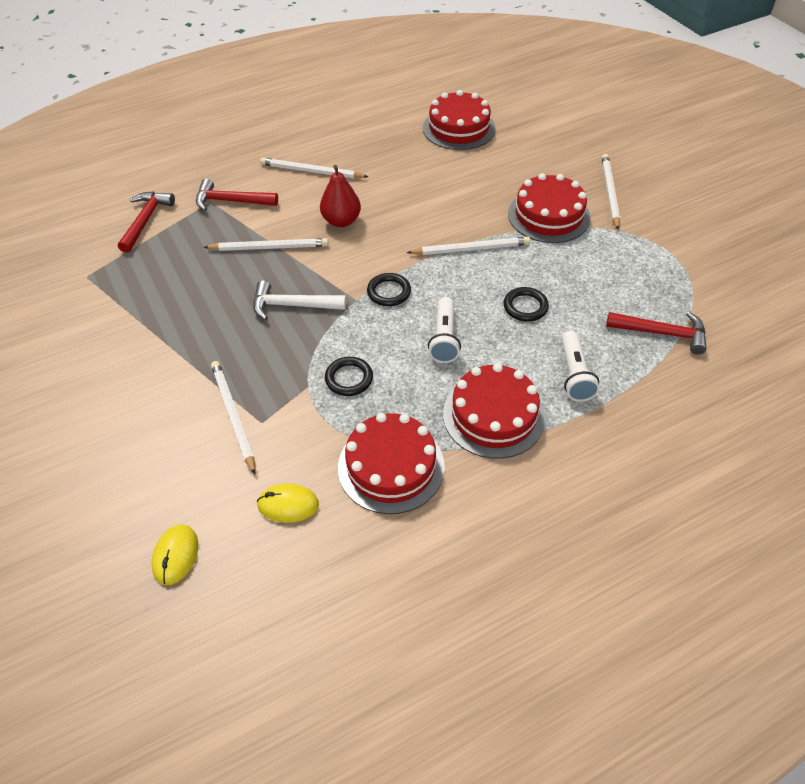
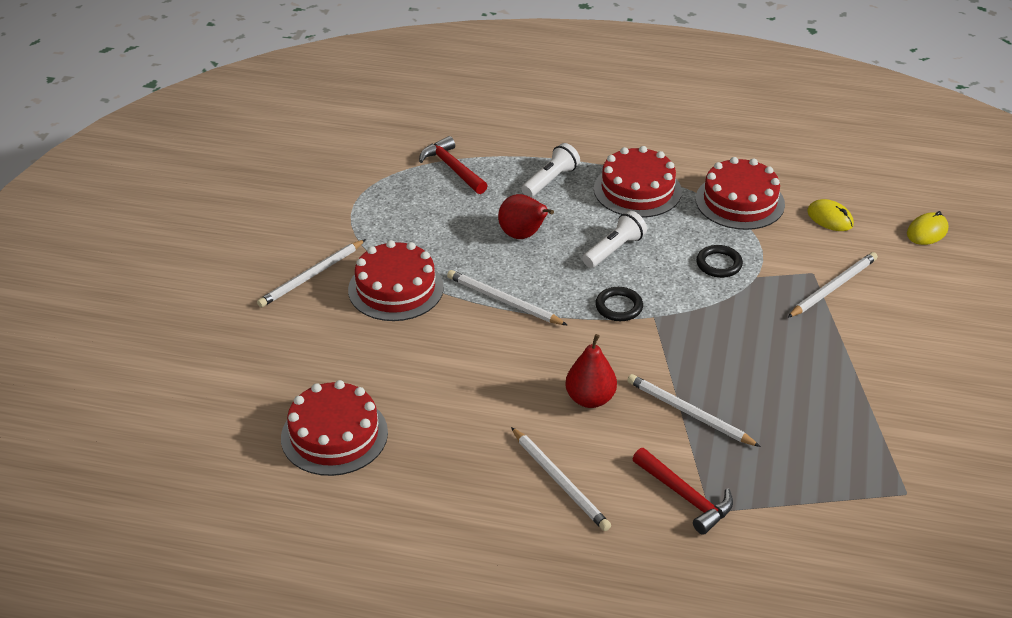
camera: 140 degrees left, 10 degrees down
(146, 220) = (803, 530): red hammer -> none
(233, 416) = (833, 287): white pencil -> white pencil turned 150 degrees counterclockwise
(293, 305) = (715, 343): white hammer -> none
(525, 307) = (523, 235): black ring -> red pear

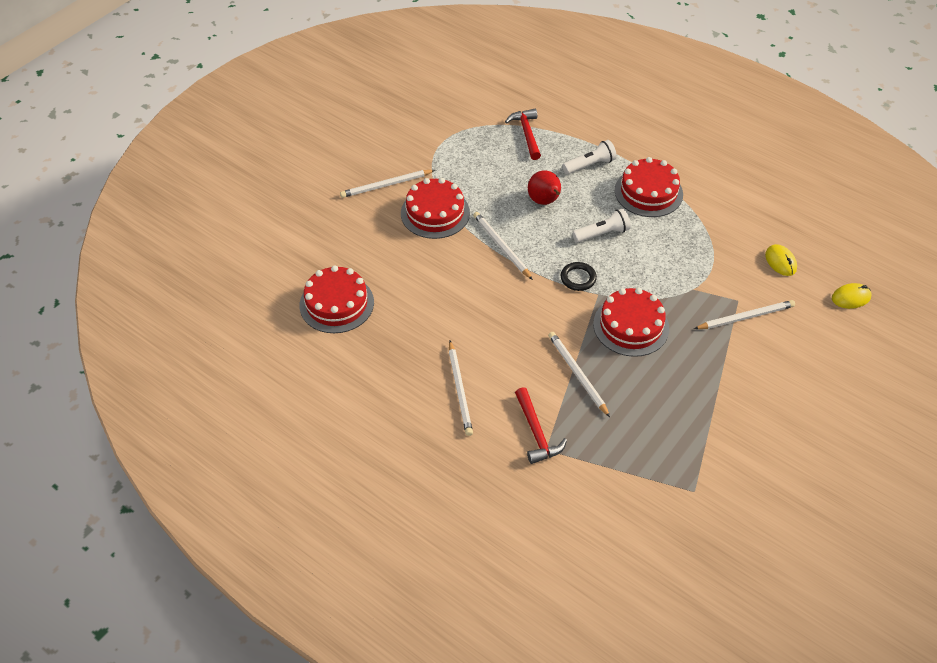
camera: 25 degrees right, 10 degrees up
(590, 399) = (516, 339): red pear -> none
(719, 264) = (671, 270): black ring -> none
(740, 201) = (719, 226): red cake -> red cake (631, 326)

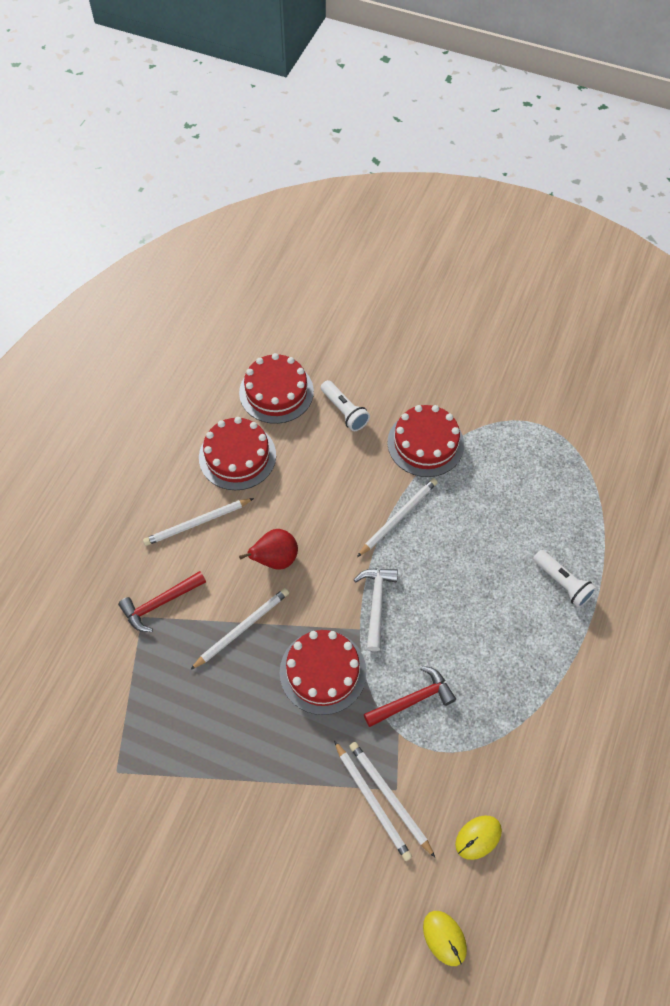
camera: 75 degrees right, 10 degrees up
(386, 185) = (449, 389): white pencil -> white pencil (390, 797)
(527, 134) = (587, 504): red hammer -> red hammer (413, 700)
(544, 201) = (482, 546): red pear -> red pear (275, 559)
(578, 278) = (376, 604): black ring -> white hammer
(602, 233) = (453, 617): white flashlight -> white flashlight (344, 411)
(648, 192) = (541, 658): red cake -> red cake (237, 456)

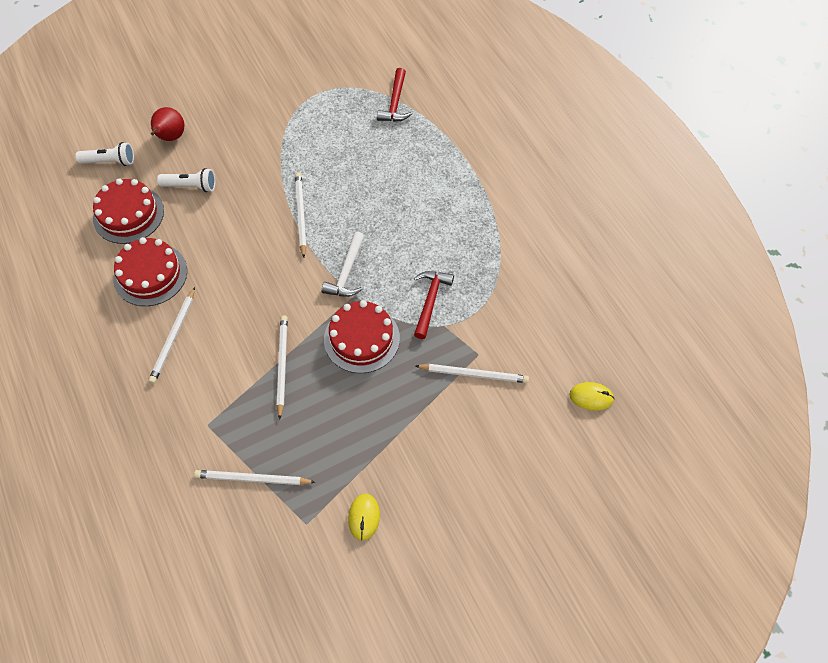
camera: 50 degrees left, 0 degrees up
(160, 603) = (209, 405): red hammer -> red hammer (395, 103)
(275, 559) = (253, 308): red pear -> red pear (170, 137)
(376, 604) = (347, 272): white hammer -> white hammer turned 120 degrees counterclockwise
(390, 797) = (480, 362): white pencil -> white pencil (253, 479)
(425, 443) = (266, 160): red cake -> none
(478, 837) = (547, 332): yellow mouse -> yellow mouse (364, 517)
(562, 583) = (435, 163): white flashlight -> white flashlight (110, 161)

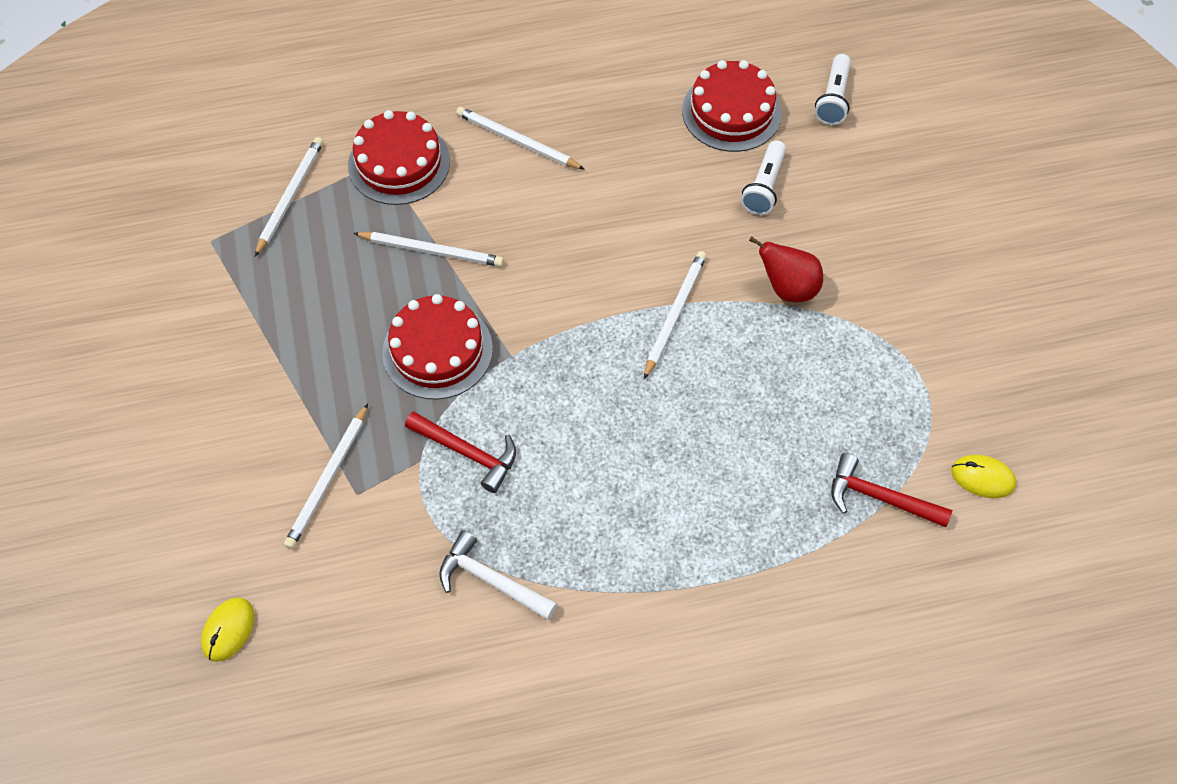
camera: 105 degrees right, 0 degrees up
(150, 274) = (623, 126): red cake -> red cake (399, 163)
(170, 137) = (864, 173): red pear -> red pear (788, 288)
(301, 215) = (674, 314): white pencil -> white pencil turned 75 degrees counterclockwise
(347, 272) = (553, 354): white hammer -> white hammer (491, 580)
(364, 517) = (190, 301): yellow mouse -> yellow mouse (982, 477)

